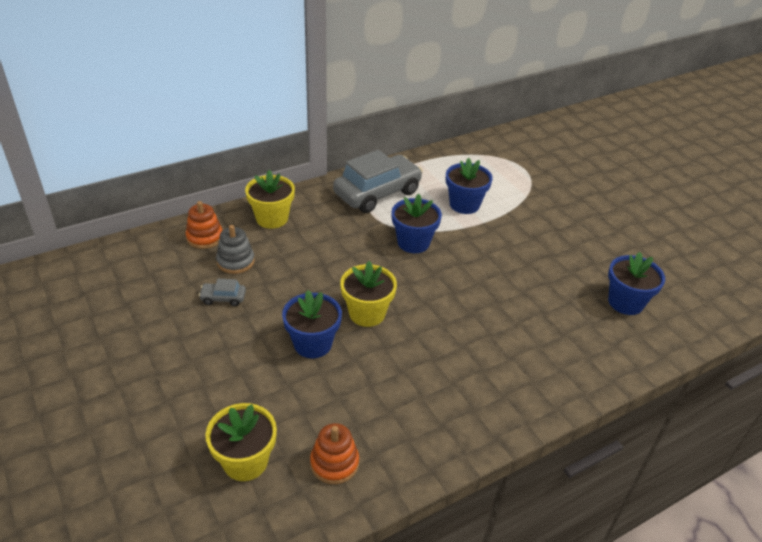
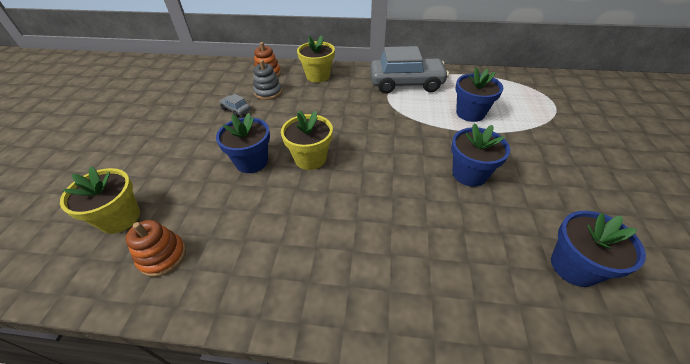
camera: 40 degrees right, 5 degrees up
(413, 242) = (399, 124): blue flower pot -> blue flower pot (469, 174)

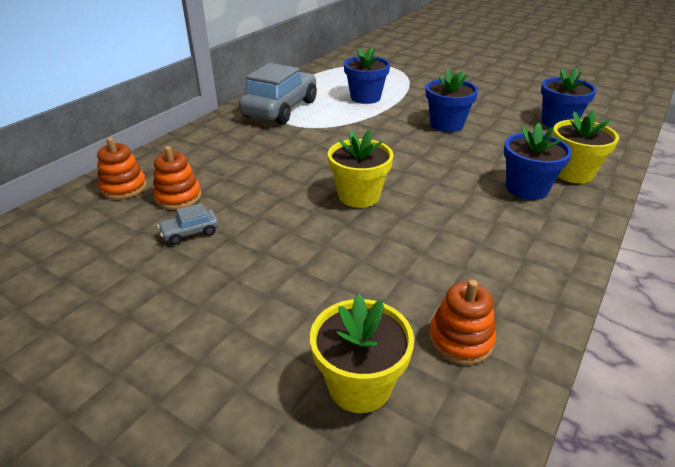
camera: 65 degrees left, 10 degrees down
(252, 162) = (329, 239): blue flower pot -> blue flower pot (526, 188)
(268, 92) = (178, 197): grey stacking toy -> orange stacking toy
(318, 76) = (190, 152): yellow flower pot -> yellow flower pot (572, 173)

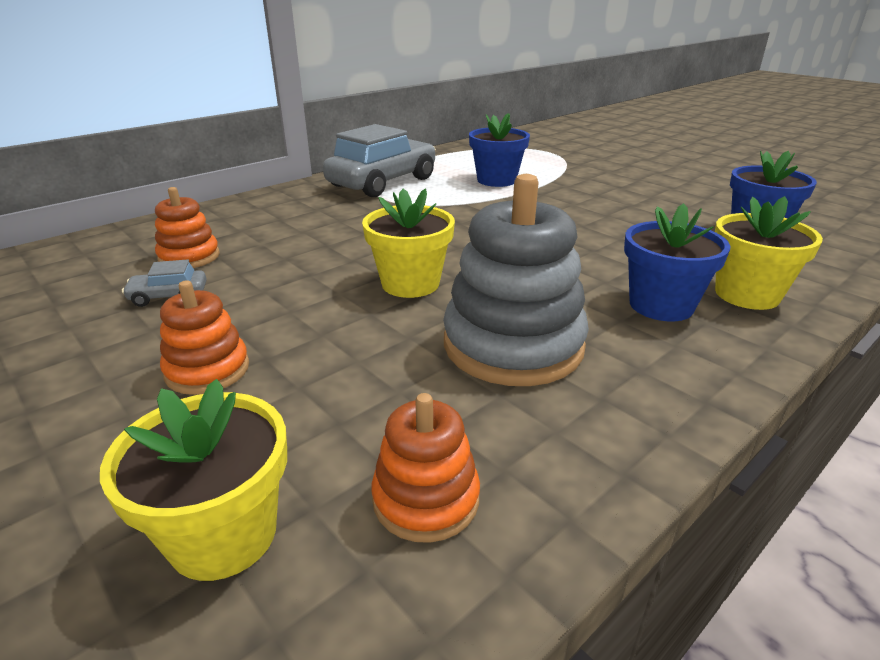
camera: 15 degrees right, 5 degrees down
(124, 187) = (139, 240): orange stacking toy -> orange stacking toy (207, 370)
(446, 124) = (586, 218): blue flower pot -> none
(453, 232) = (513, 345): none -> grey stacking toy

